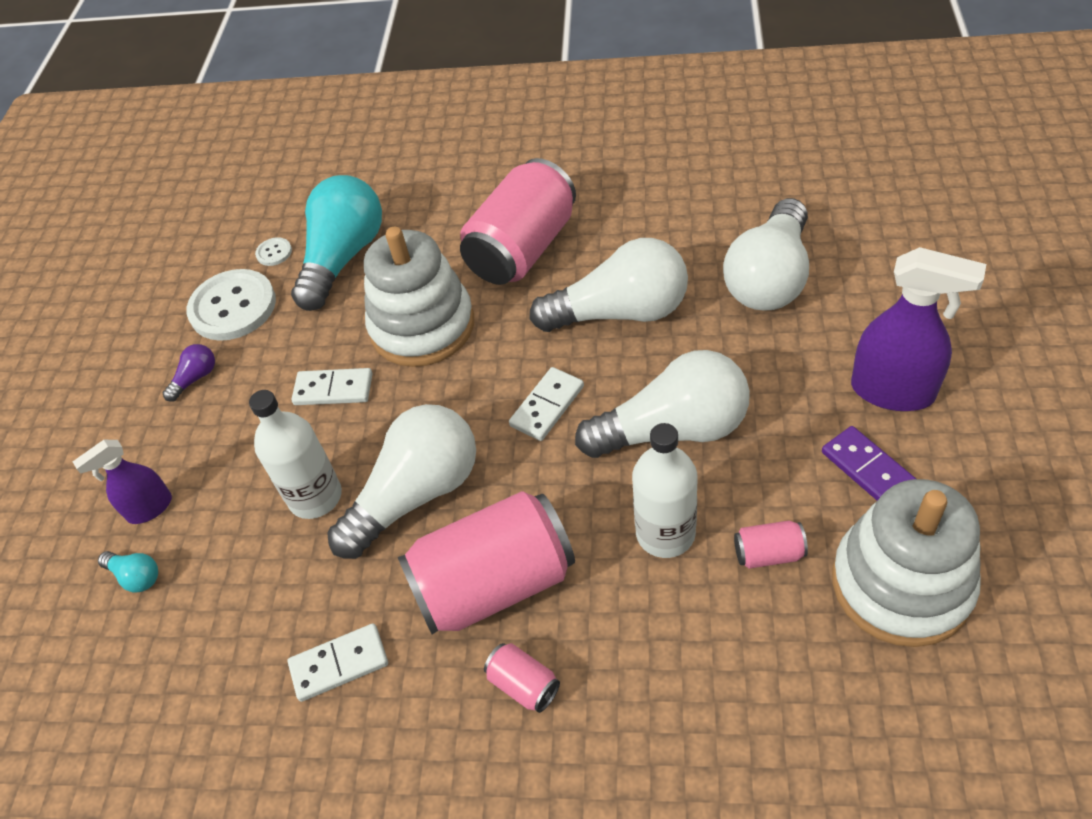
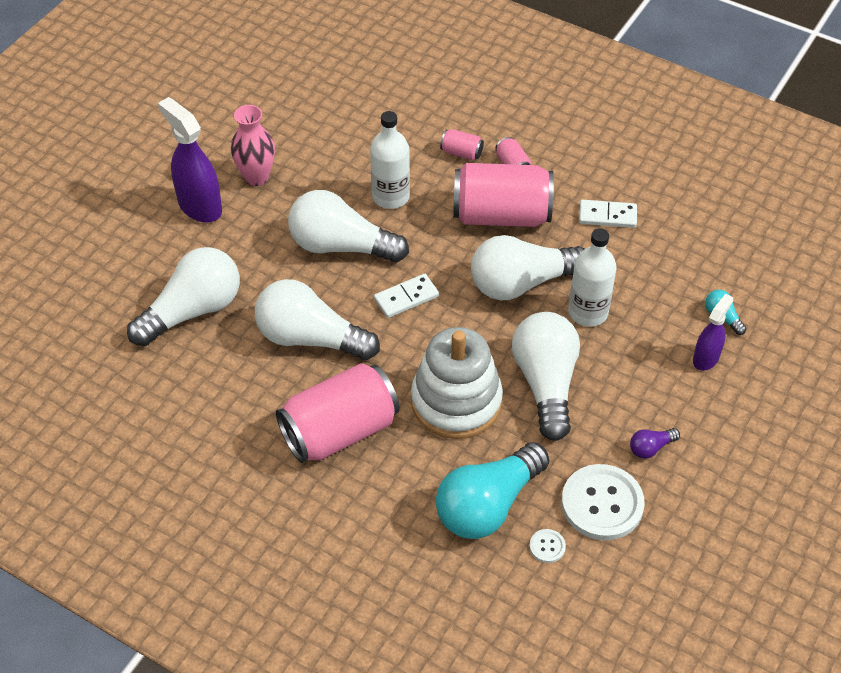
camera: 160 degrees left, 0 degrees up
(150, 508) = (706, 358): purple spray bottle -> purple spray bottle turned 45 degrees counterclockwise
(333, 389) = (546, 383): white domino -> white light bulb
(768, 553) = (346, 164): pink can -> pink can (461, 153)
(867, 468) = (256, 177): purple domino -> pink vase
(901, 584) = (295, 125): white stacking toy -> none

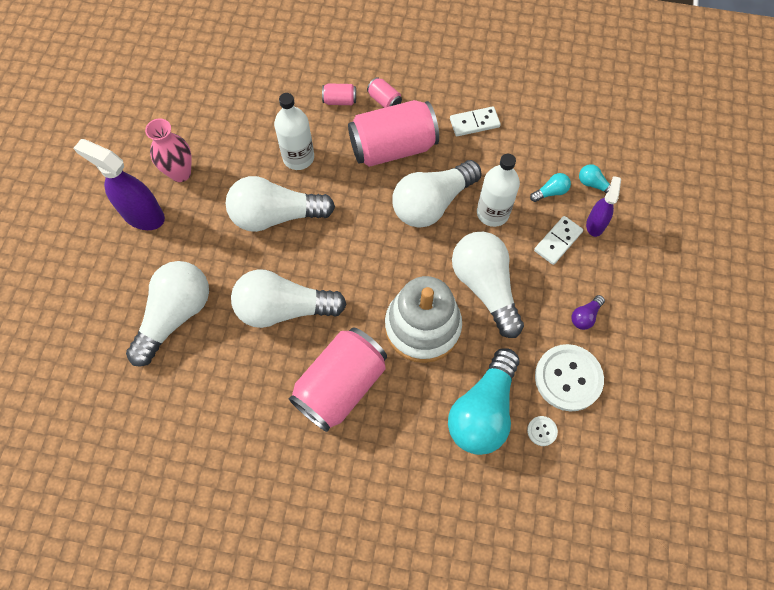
camera: 20 degrees left, 15 degrees up
(406, 298) = (347, 246): white domino -> white domino (558, 241)
(666, 310) = (550, 192): none -> turquoise light bulb

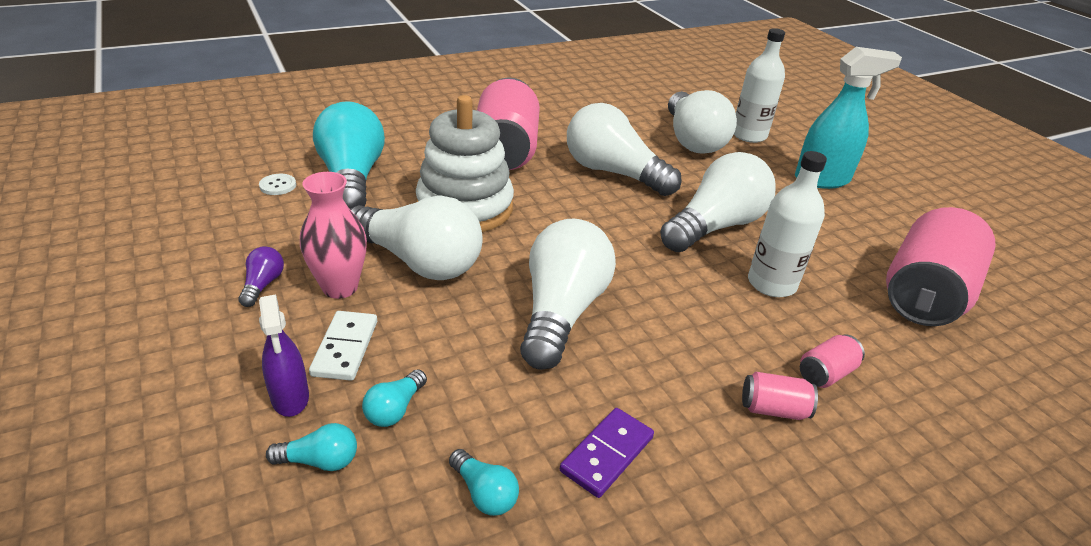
camera: 140 degrees right, 30 degrees down
(143, 215) = (822, 180): purple spray bottle -> turquoise spray bottle
(180, 173) = (850, 218): pink vase -> pink vase (340, 287)
(284, 308) = (613, 172): white light bulb -> white light bulb turned 105 degrees counterclockwise
(392, 147) = (683, 351): pink can -> pink can (924, 295)
(474, 123) = (607, 454): white domino -> purple domino
(492, 213) = (469, 338): white bottle -> white bottle (749, 135)
(535, 135) = (484, 493): none -> turquoise light bulb
(568, 378) = (263, 227): white button -> none

